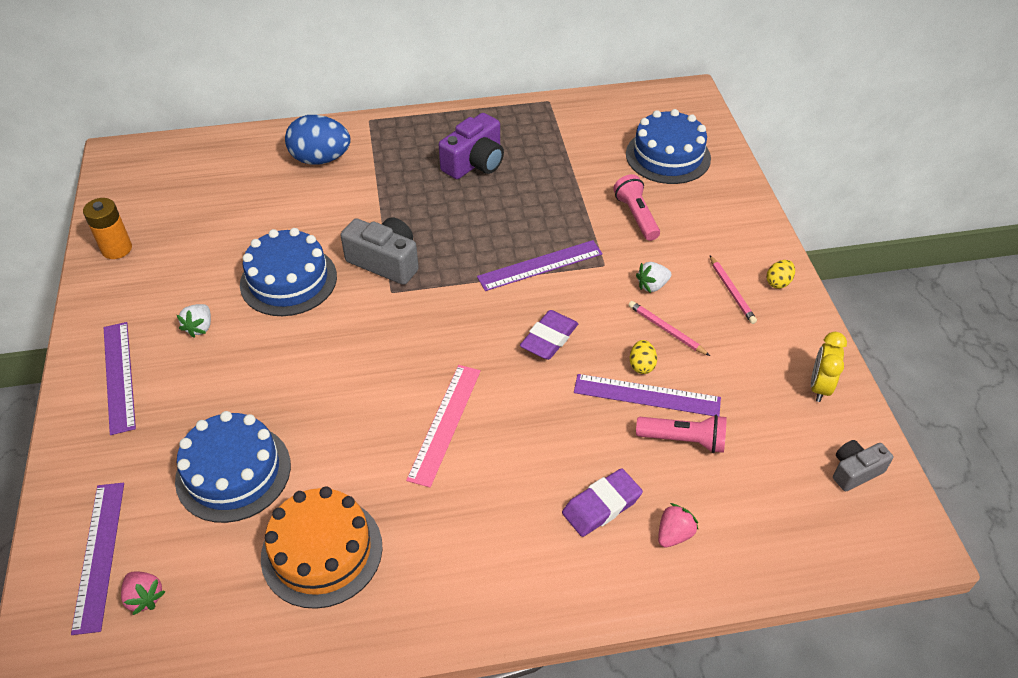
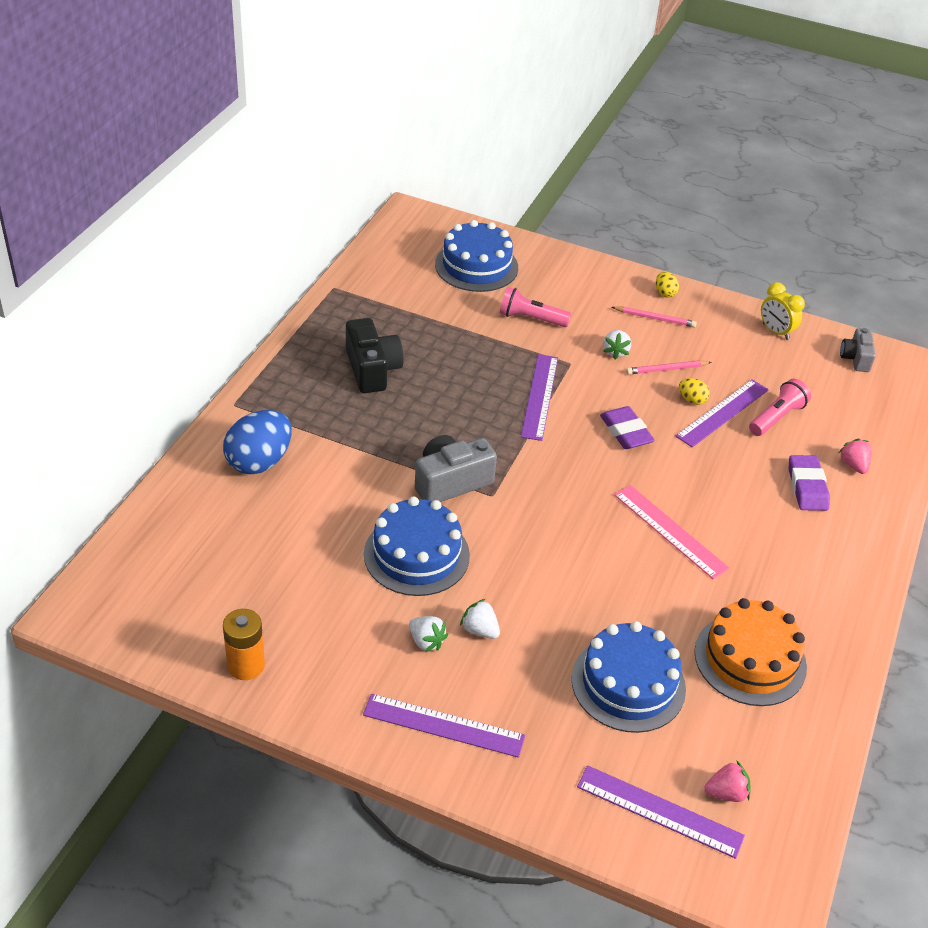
camera: 60 degrees left, 5 degrees down
(232, 352) = (480, 630): none -> white strawberry
(475, 163) = (372, 369): purple camera -> black camera

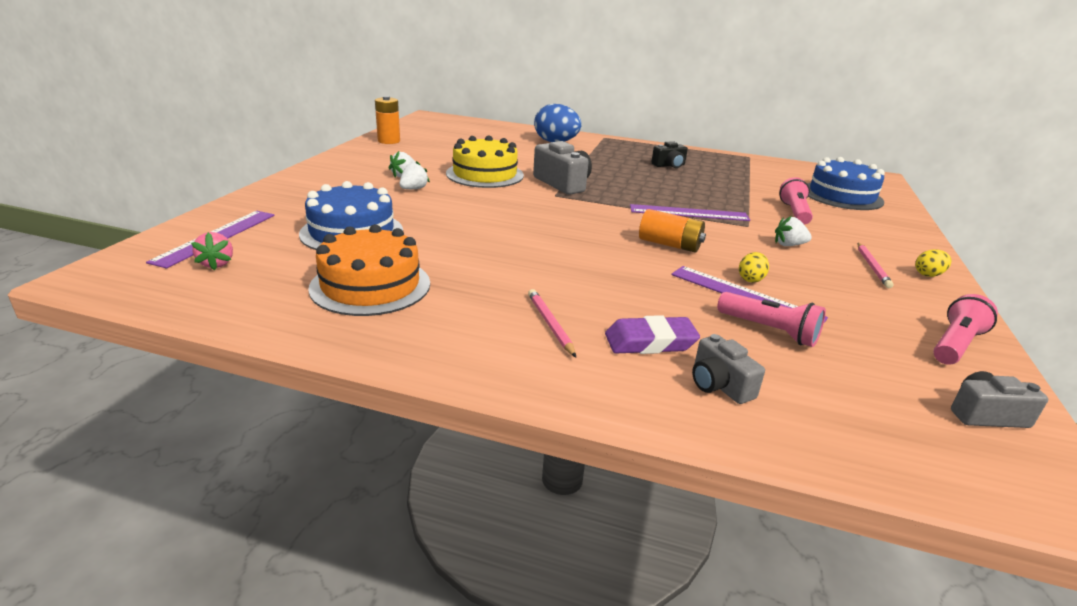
camera: 85 degrees right, 15 degrees down
(372, 369) = (669, 165): black camera -> black camera, size x0.61
(416, 554) = (485, 174): blue cake -> yellow cake
(443, 725) = (329, 179): purple ruler -> none
(626, 432) = (669, 244): purple eraser -> orange battery
(666, 369) = (789, 268): pink pencil -> pink pencil (550, 324)
(670, 531) = (539, 257): pink ruler -> none
(775, 332) = (955, 344): yellow clock -> pink flashlight
(853, 465) = (719, 385): pink strawberry -> grey camera

